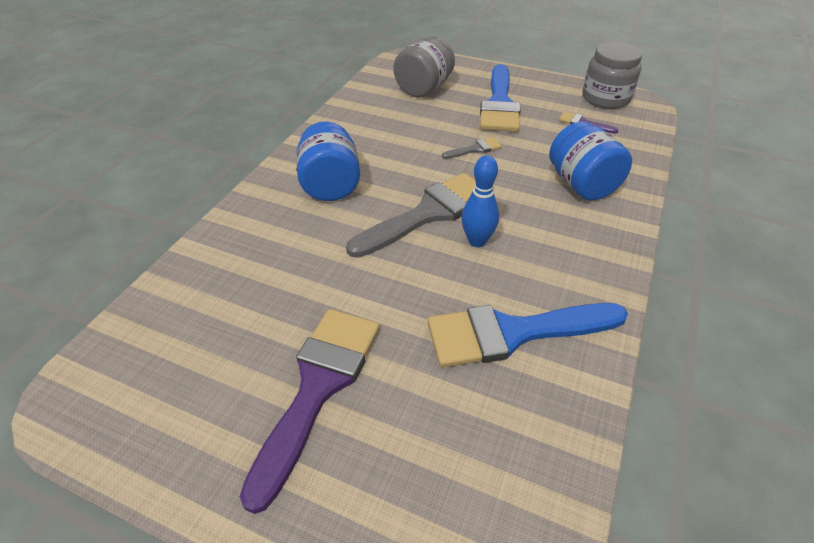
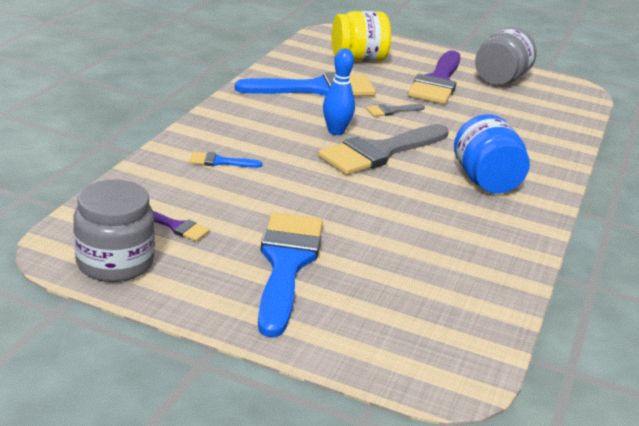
camera: 175 degrees right, 15 degrees down
(424, 88) = (405, 301): grey jar -> grey jar (500, 80)
(450, 455) = (358, 59): none -> yellow jar
(475, 149) = (330, 204): grey brush -> grey brush (391, 111)
(582, 185) = (219, 162): blue jar -> blue brush

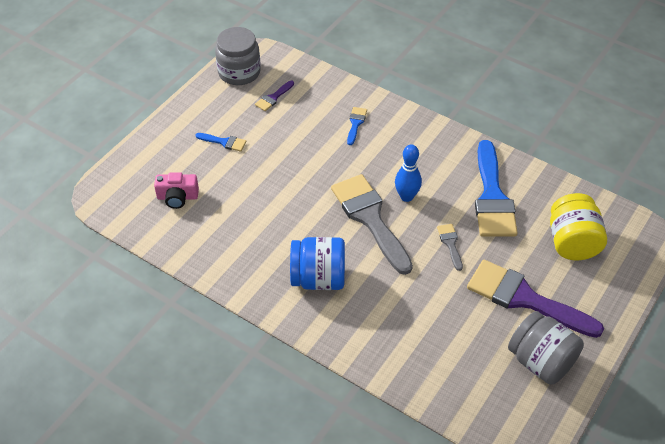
camera: 105 degrees right, 20 degrees up
(286, 264) = (224, 142): blue brush -> blue brush, size x0.43
(417, 297) = (177, 197): none -> pink camera

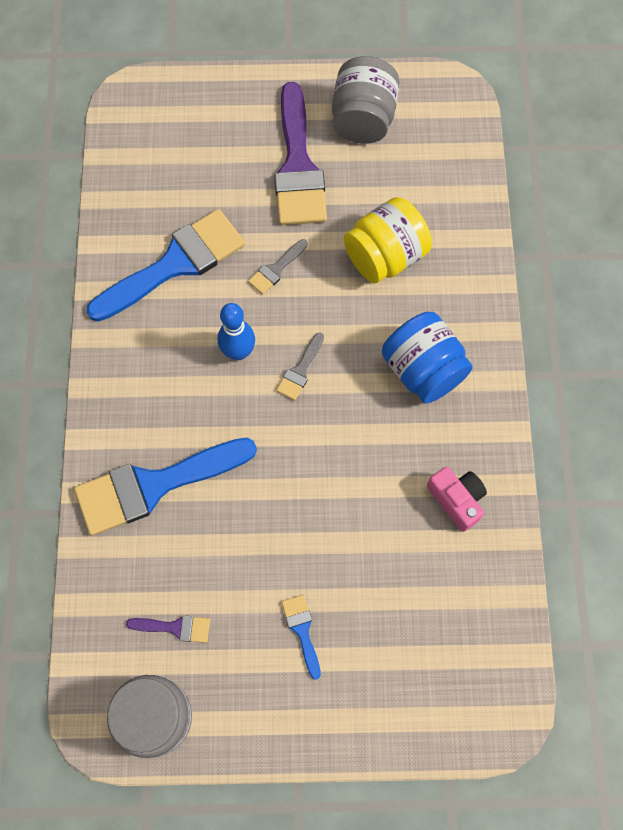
camera: 125 degrees left, 20 degrees up
(177, 197) = (432, 615): pink camera -> pink camera (457, 500)
(355, 123) = (154, 485): blue brush -> blue brush, size x2.32
(370, 218) = (300, 370): grey brush -> grey brush, size x0.43
(572, 242) = (189, 159): yellow jar -> yellow jar (385, 256)

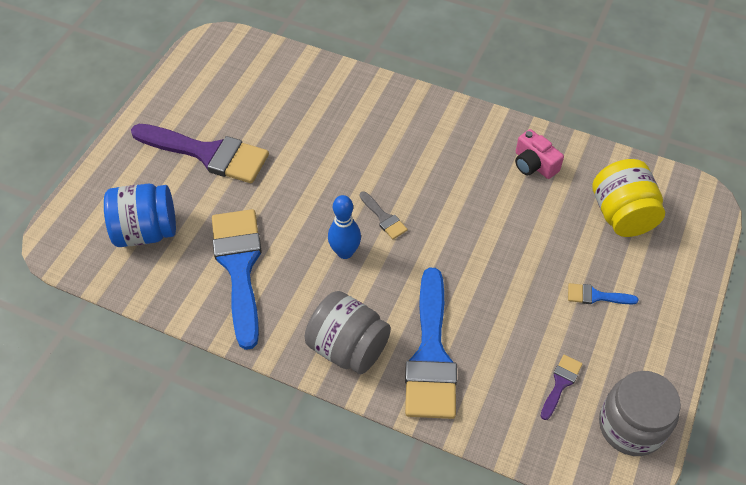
camera: 65 degrees left, 15 degrees down
(276, 269) = (288, 201): grey brush -> none
(363, 119) = (197, 100): grey jar -> grey jar (348, 347)
(385, 256) = (320, 131): yellow jar -> yellow jar (621, 215)
(423, 370) = (424, 144): blue jar -> blue jar (146, 231)
(457, 500) = (534, 164): pink camera -> pink camera turned 120 degrees counterclockwise

